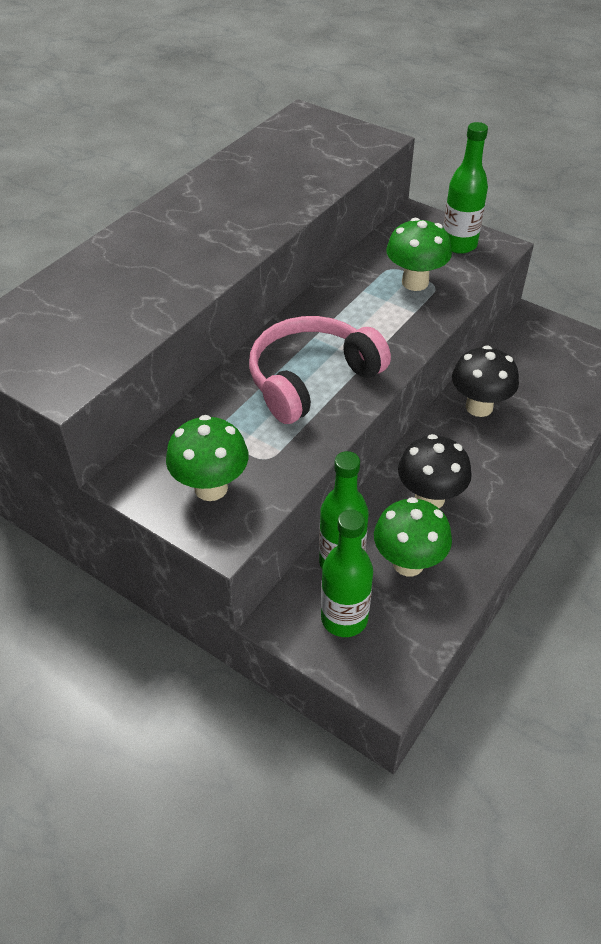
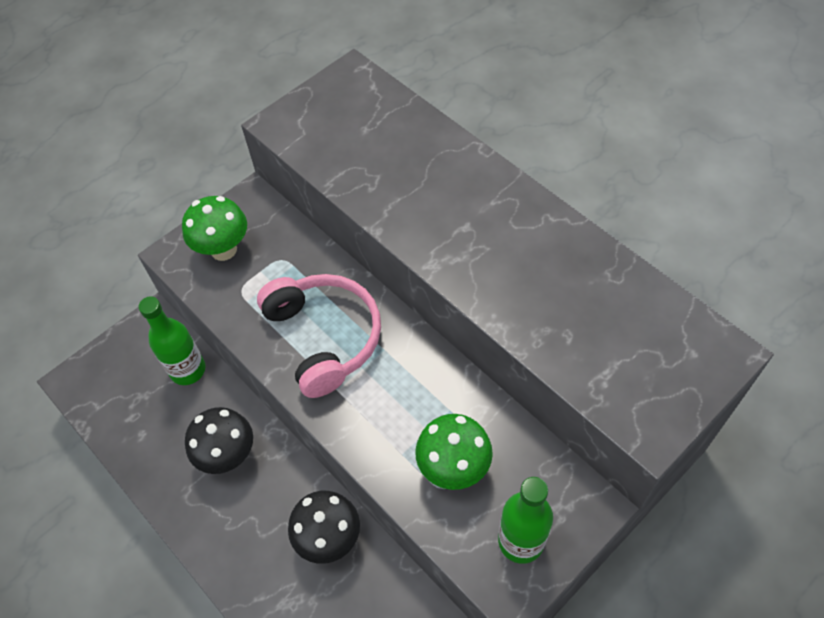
camera: 105 degrees right, 10 degrees up
(344, 618) = (138, 362): green bottle -> none
(408, 563) = (168, 420): green mushroom -> none

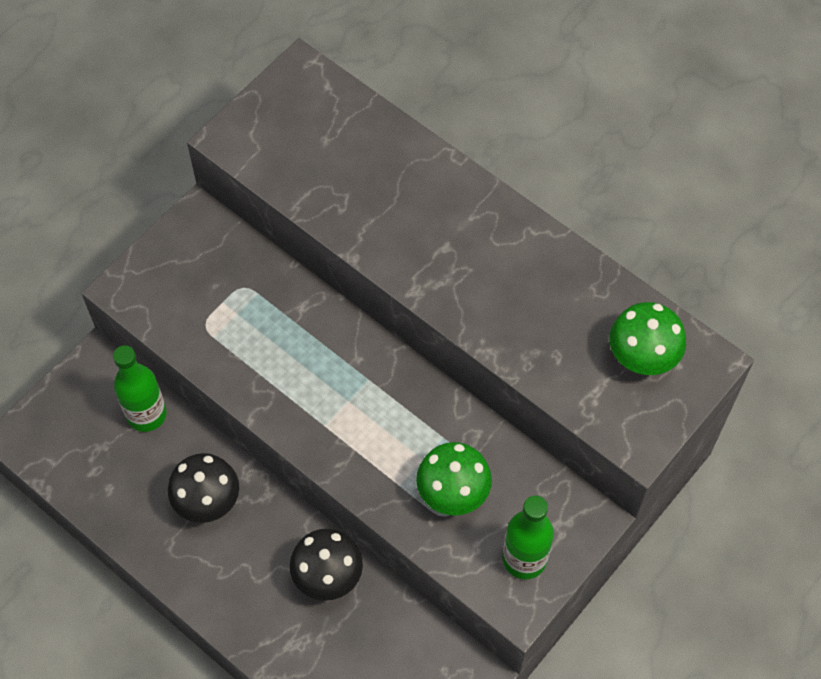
camera: 10 degrees left, 5 degrees up
(223, 249) = (177, 280): green mushroom -> green mushroom (641, 359)
(325, 337) = (304, 371): pink headphones -> none

